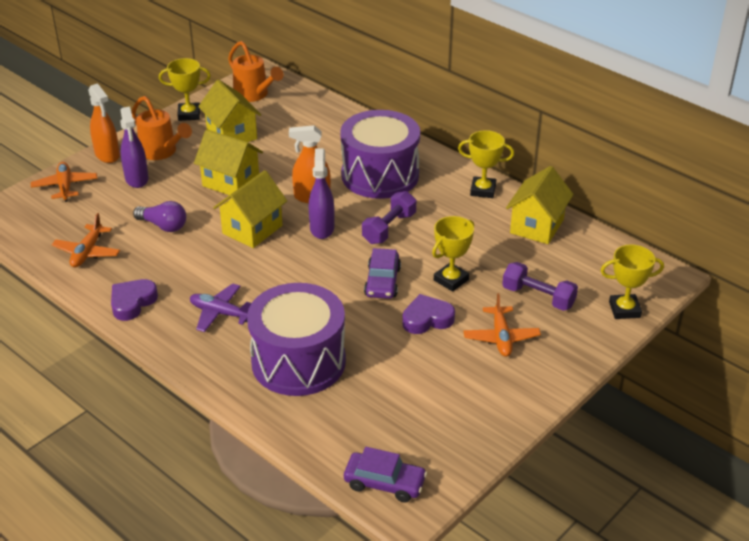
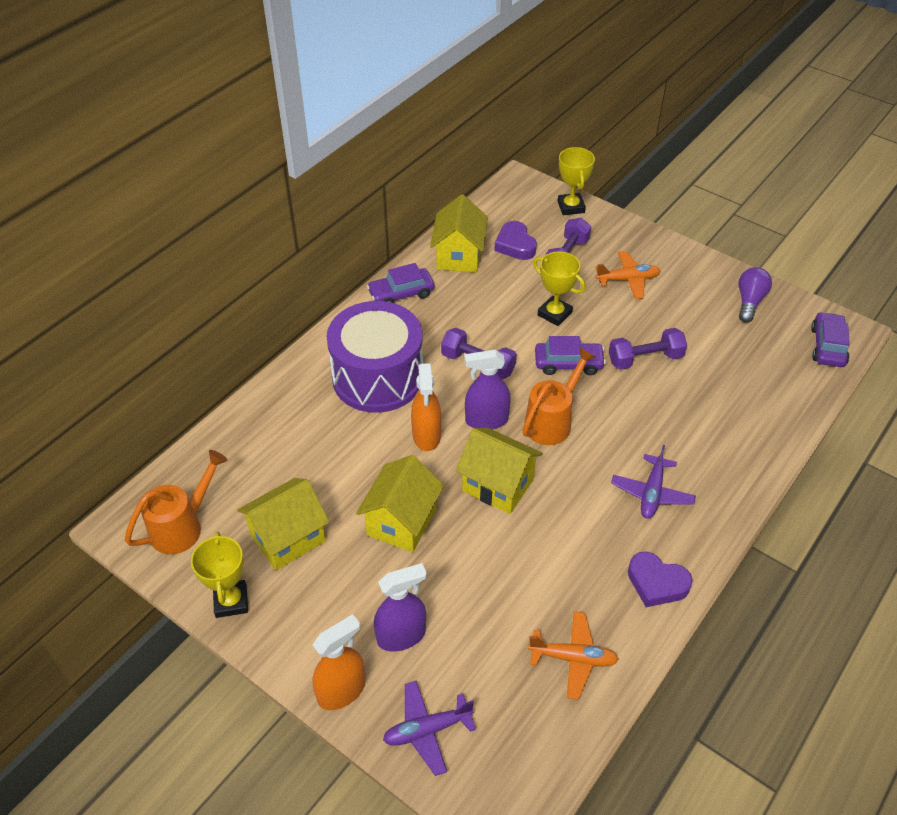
camera: 95 degrees left, 10 degrees up
(65, 186) = (427, 730): orange plane -> purple plane
(161, 152) = (332, 618): orange watering can -> orange watering can (552, 421)
(163, 226) = (504, 580): purple light bulb -> purple light bulb (749, 302)
(298, 361) = (704, 418): purple drum -> none
(382, 333) = (645, 359): none -> purple dumbbell
(427, 319) = (616, 328): purple heart -> purple heart (515, 245)
(483, 190) = (401, 293): yellow trophy -> purple car
(537, 226) = (459, 256): yellow house -> yellow house turned 75 degrees clockwise

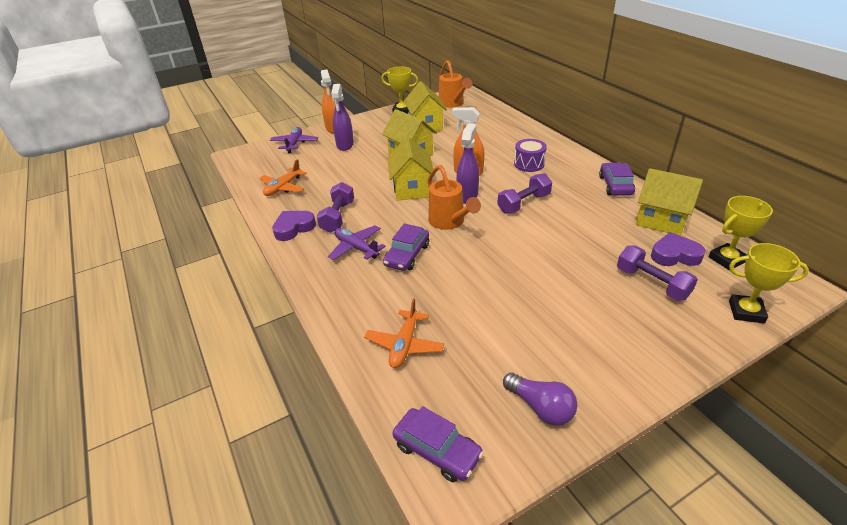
camera: 115 degrees right, 10 degrees down
(378, 377) = (529, 164): purple drum -> purple drum, size x0.47
(498, 485) = (411, 189): yellow house -> yellow house turned 60 degrees counterclockwise
(554, 314) = (567, 253): yellow trophy -> yellow trophy (726, 259)
(568, 363) = (504, 245): purple car -> purple car (407, 255)
(628, 280) = (605, 315): orange plane -> orange plane (404, 345)
(645, 359) = (489, 289): purple dumbbell -> purple dumbbell (338, 217)

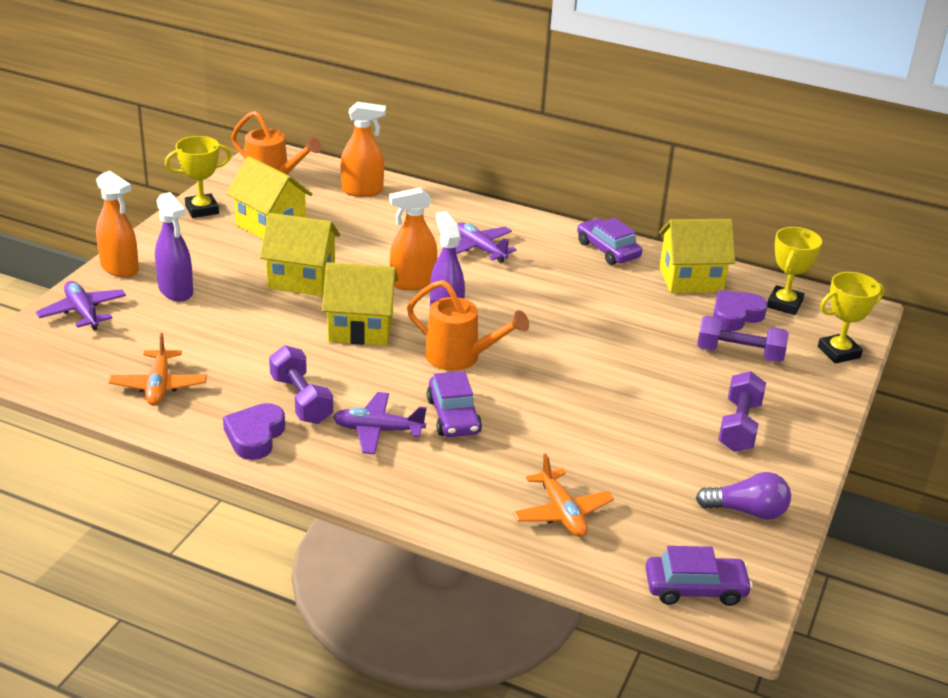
camera: 40 degrees left, 5 degrees down
(411, 189) = (360, 329): yellow house -> yellow house turned 45 degrees counterclockwise
(493, 119) = (362, 191): none -> orange spray bottle
(524, 203) = (526, 305): purple dumbbell -> purple dumbbell (739, 426)
(529, 164) = (479, 249): purple drum -> purple plane

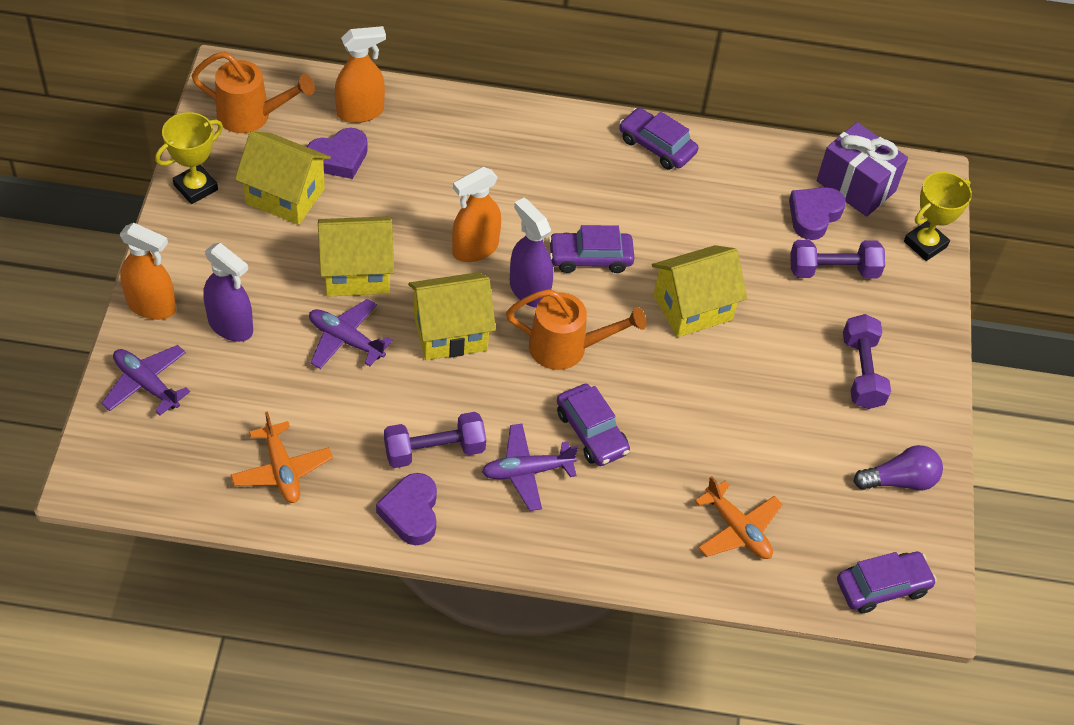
camera: 20 degrees left, 20 degrees up
(301, 400) = (434, 450): purple dumbbell -> purple dumbbell turned 60 degrees counterclockwise
(328, 213) = (339, 158): none -> purple heart
(479, 249) = (524, 177): purple plane -> purple plane (346, 340)
(512, 306) = (590, 258): none -> purple car
(691, 279) = (754, 172): yellow house -> yellow house (692, 308)
(784, 304) = (856, 186): yellow trophy -> purple gift

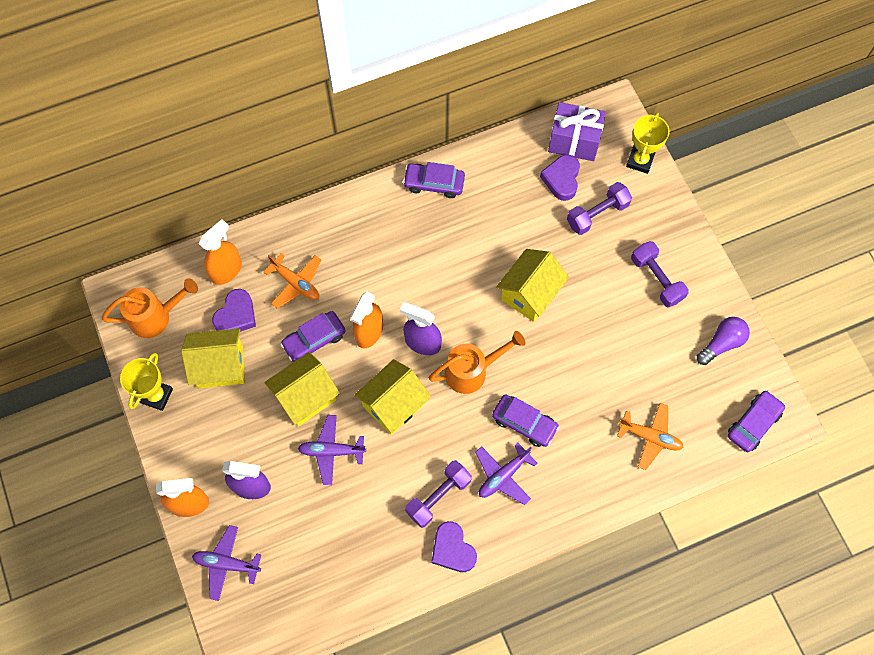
camera: 25 degrees left, 15 degrees up
(282, 470) = (354, 570): orange plane -> orange plane (296, 283)
(590, 258) = (445, 295): purple car -> purple car (314, 340)

